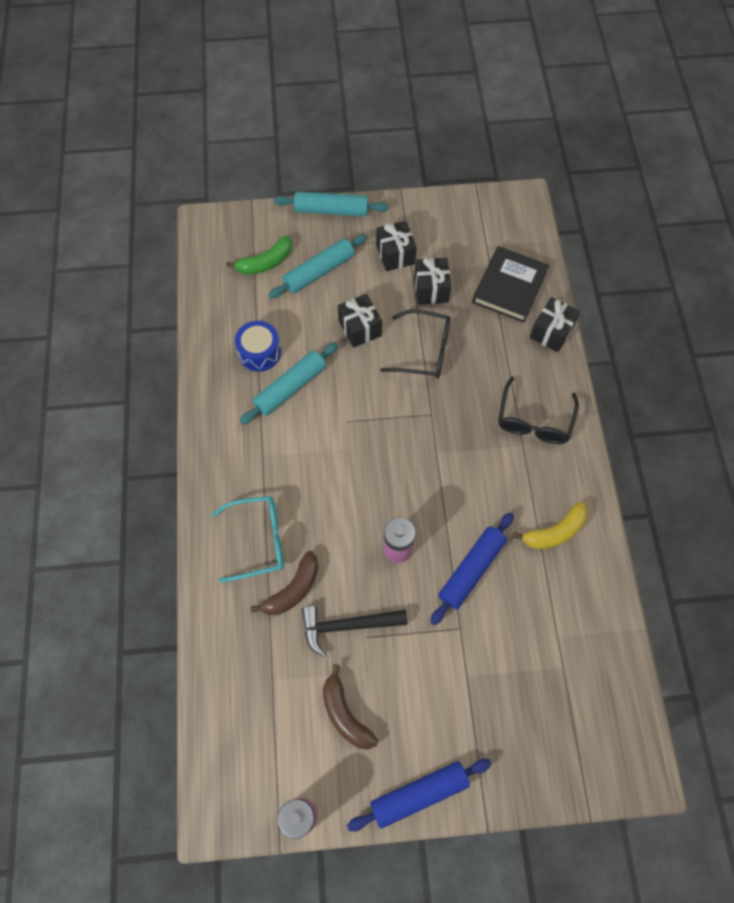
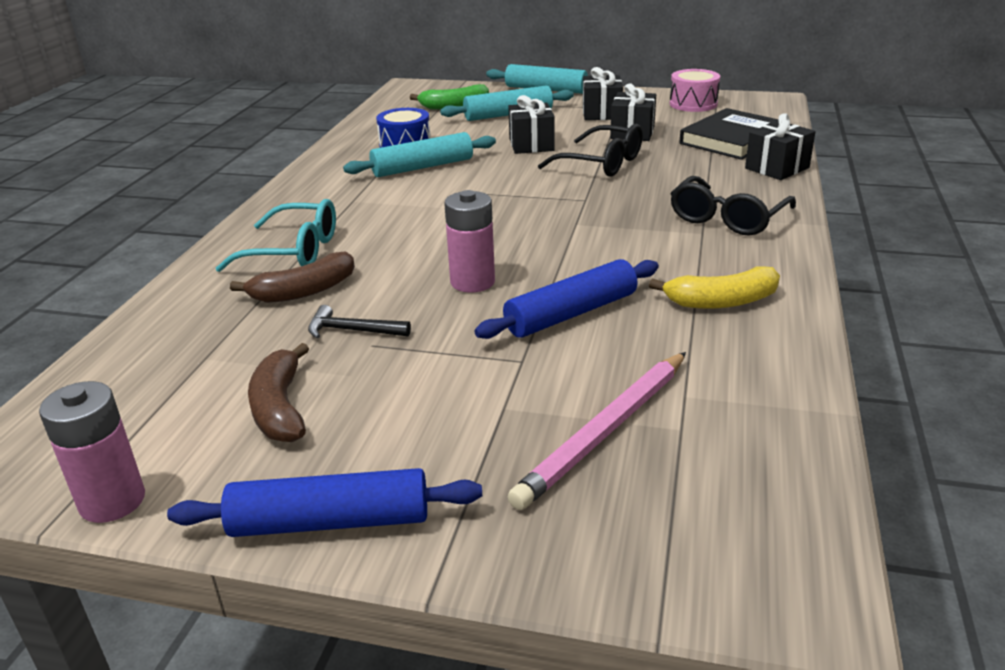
camera: 20 degrees right, 35 degrees down
(348, 626) = (353, 331): black hammer -> black hammer, size x0.63
(463, 220) = (693, 104): none -> pink drum
(526, 681) = (605, 431): none -> pink pencil

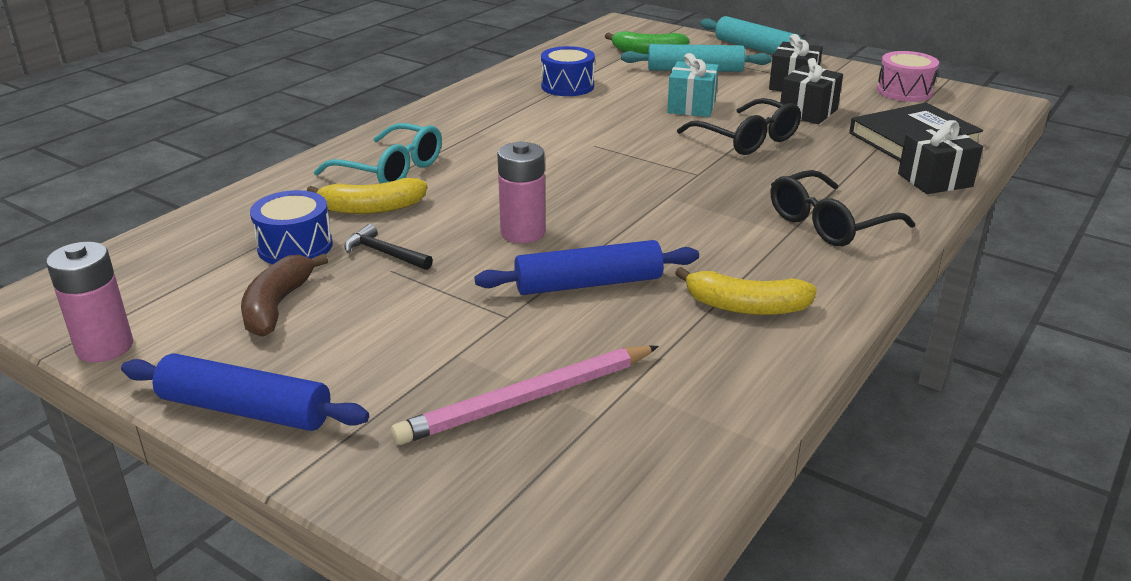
camera: 20 degrees right, 0 degrees up
(252, 345) = (295, 246): none -> blue drum
(304, 291) = (371, 208): brown banana -> yellow banana
(422, 167) = (567, 110): turquoise rolling pin -> none
(531, 145) = (691, 106): black gift -> turquoise gift

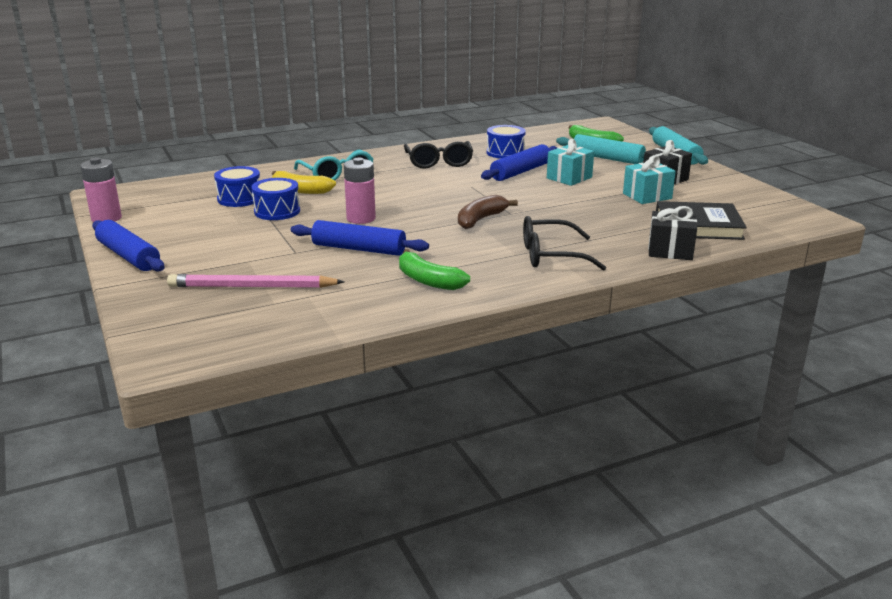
camera: 30 degrees right, 5 degrees down
(277, 306) = (196, 221): brown banana -> brown banana (480, 219)
(385, 253) = (277, 211): black hammer -> blue drum
(624, 110) = (520, 171): none -> blue rolling pin
(746, 307) = (428, 280): yellow banana -> green banana
(747, 139) = (575, 202): black glasses -> black glasses (439, 162)
(808, 112) = (647, 196): black gift -> turquoise gift
(904, 91) = (746, 198): pink drum -> none

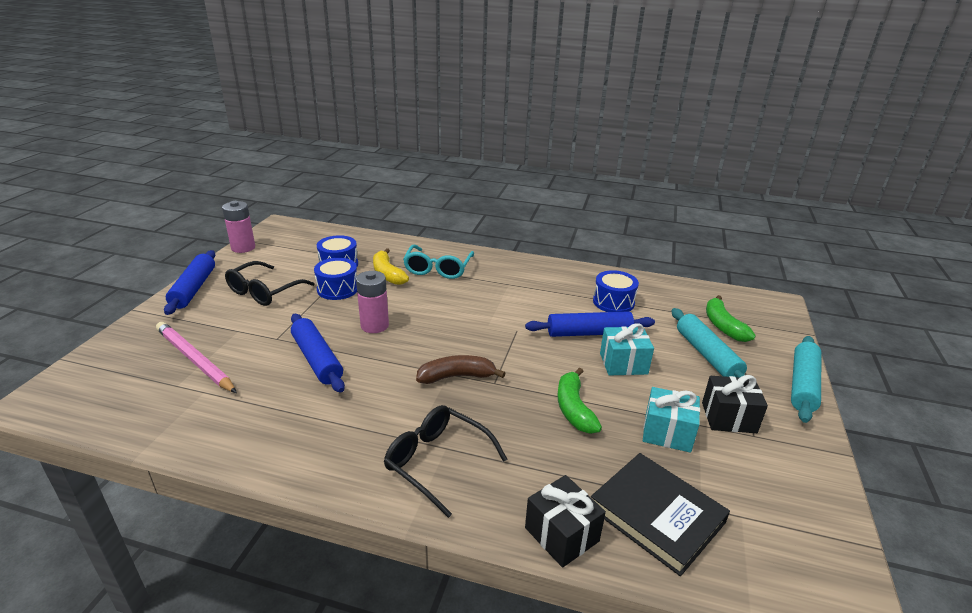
camera: 40 degrees right, 5 degrees up
(428, 280) = (297, 428): green banana -> green banana (574, 409)
(439, 162) = (536, 289): black glasses -> black glasses (264, 291)

